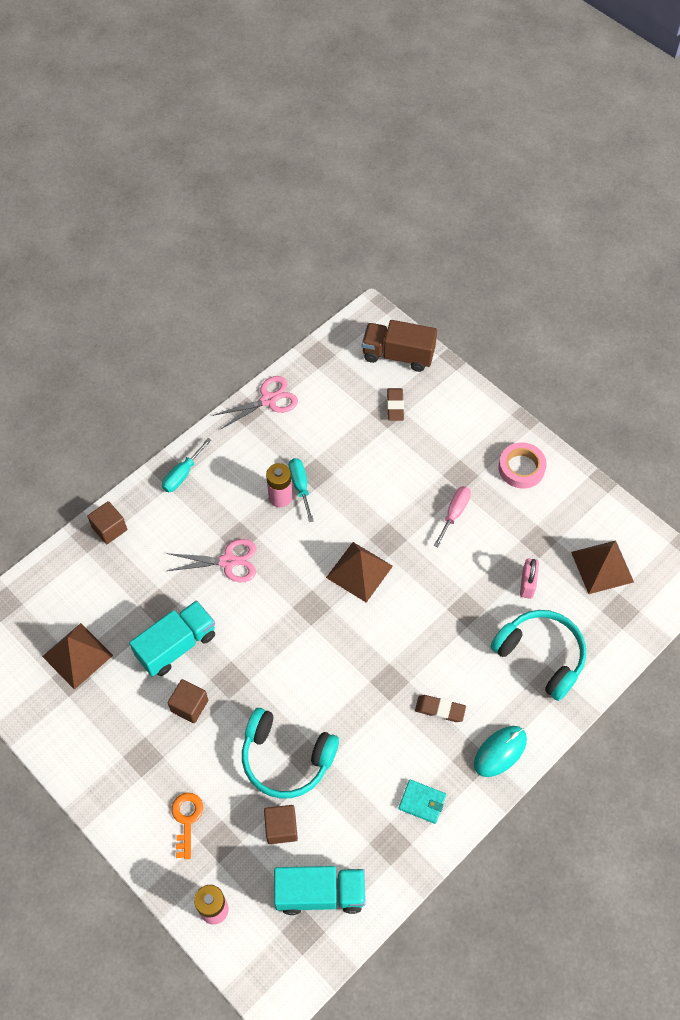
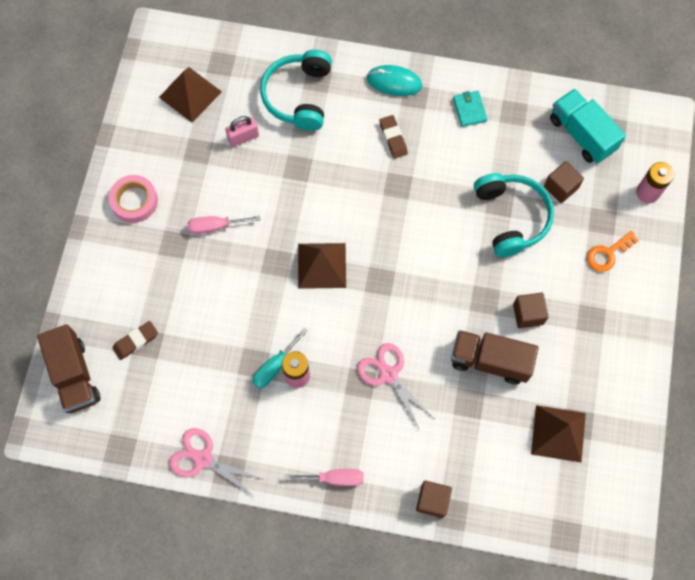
camera: 125 degrees left, 10 degrees up
(176, 645) = (490, 361): turquoise truck -> brown truck
(182, 474) = (334, 478): turquoise screwdriver -> pink screwdriver

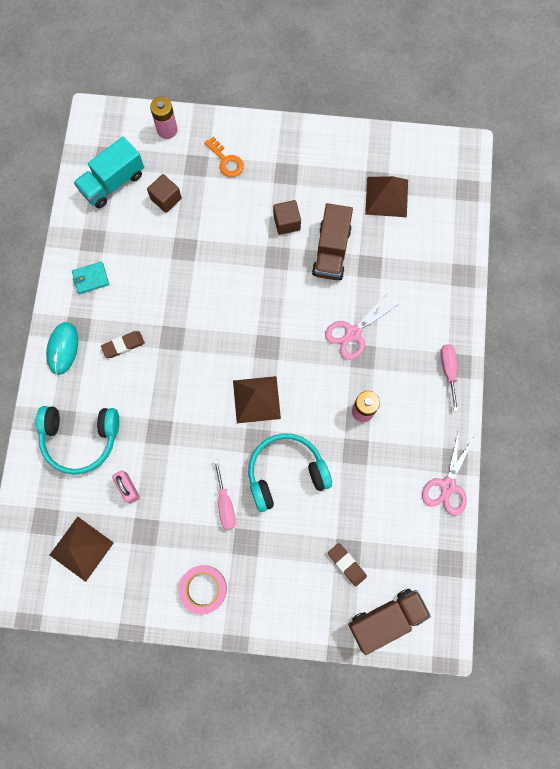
camera: 95 degrees left, 5 degrees up
(275, 366) = (356, 431): turquoise screwdriver -> none
(432, 500) = (455, 291): brown cube -> none
(511, 217) = (197, 239): turquoise headphones -> turquoise headphones (286, 473)

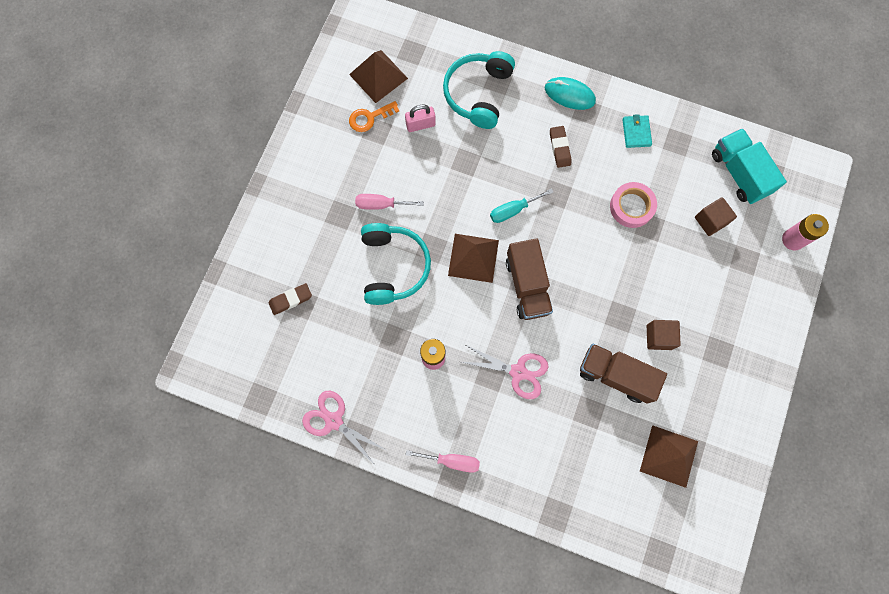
camera: 105 degrees right, 0 degrees up
(199, 374) = (513, 210): none -> turquoise screwdriver
(203, 589) = (311, 168): pink tape -> pink tape (631, 207)
(226, 161) = (744, 292): orange key -> orange key (369, 118)
(353, 333) = (518, 372): pink scissors -> pink scissors turned 135 degrees clockwise
(386, 619) = (230, 322): brown truck -> brown truck (527, 286)

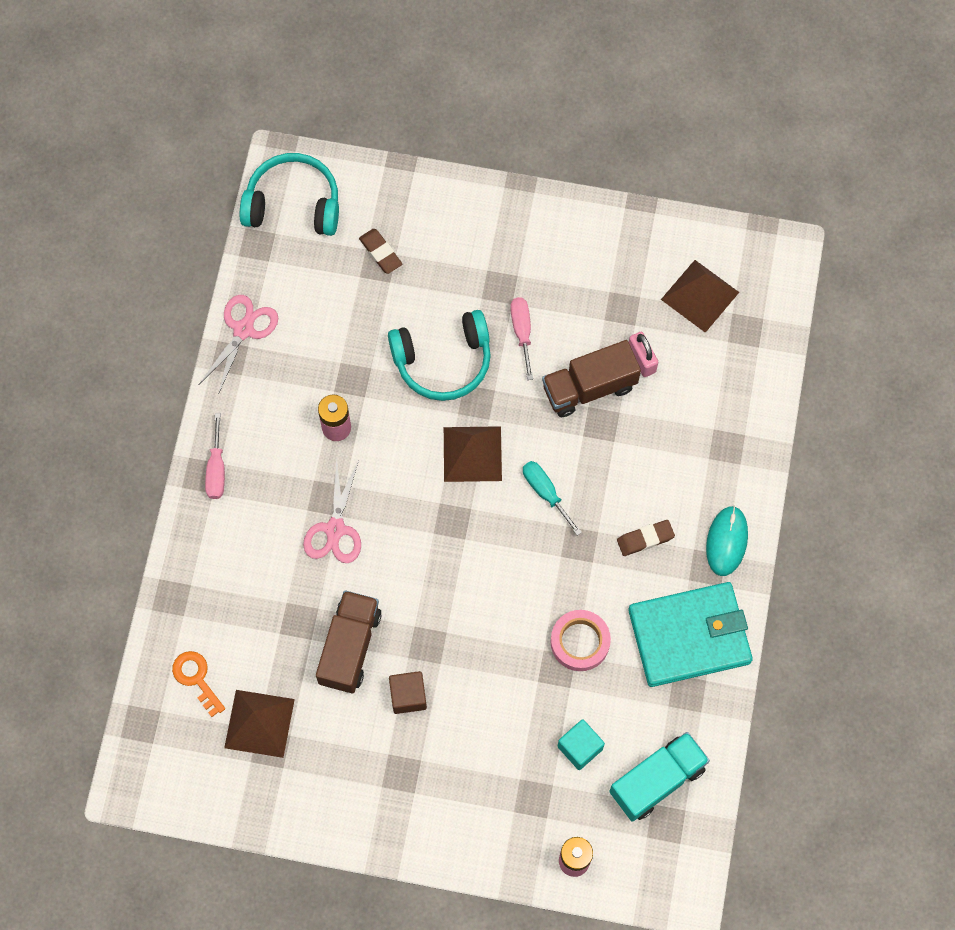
camera: 80 degrees right, 5 degrees down
(369, 118) = (638, 296): orange key -> orange key (196, 678)
(478, 94) = (702, 424): turquoise headphones -> turquoise headphones (293, 204)
(527, 286) = (447, 524): brown truck -> brown truck (589, 387)
(636, 132) = (689, 636): turquoise wallet -> turquoise wallet, size x2.40
(710, 221) = (580, 748): brown cube -> turquoise cube

